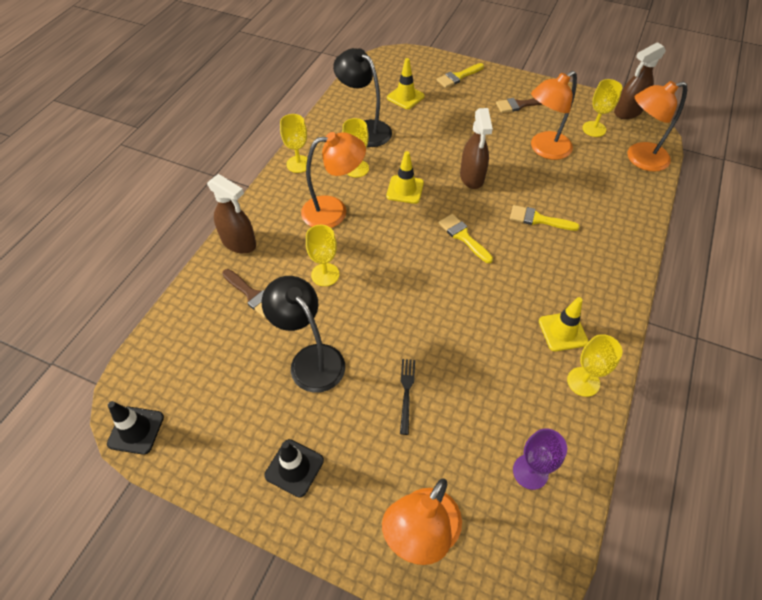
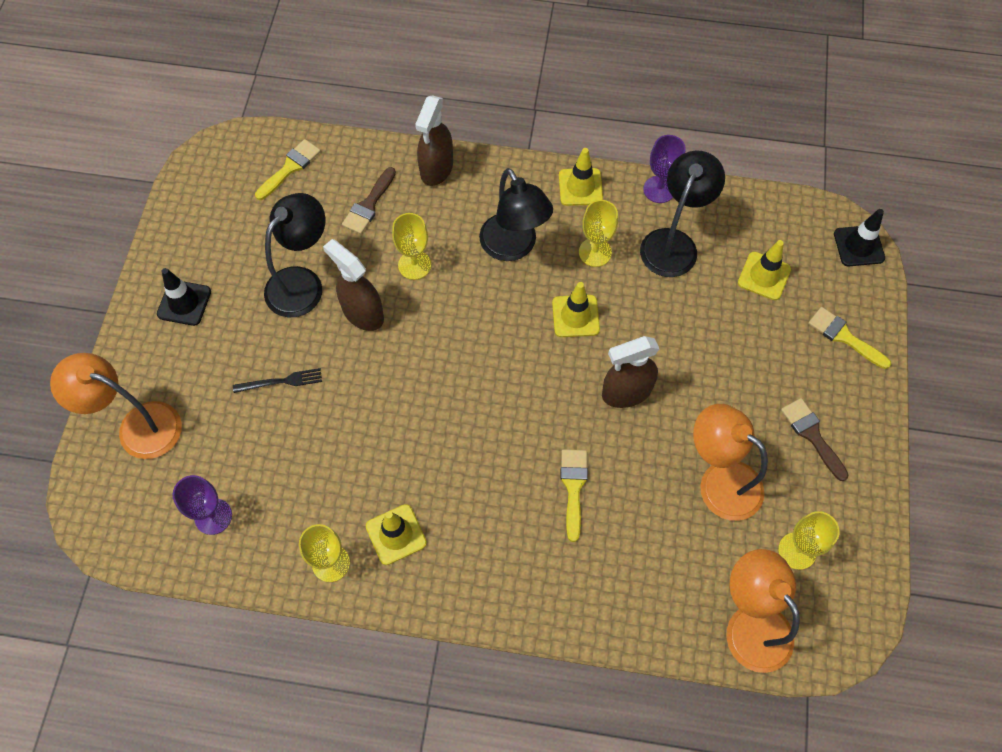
camera: 75 degrees right, 10 degrees up
(136, 430) = (199, 166): black traffic cone -> black traffic cone (858, 246)
(298, 164) = (580, 187): yellow goblet -> yellow traffic cone
(319, 126) = (659, 189): none -> purple goblet
(334, 211) = (513, 247): orange lamp -> black lamp
(463, 236) = (515, 399): yellow brush -> yellow brush (290, 168)
(627, 112) = (863, 603): brown spray bottle -> brown spray bottle (362, 313)

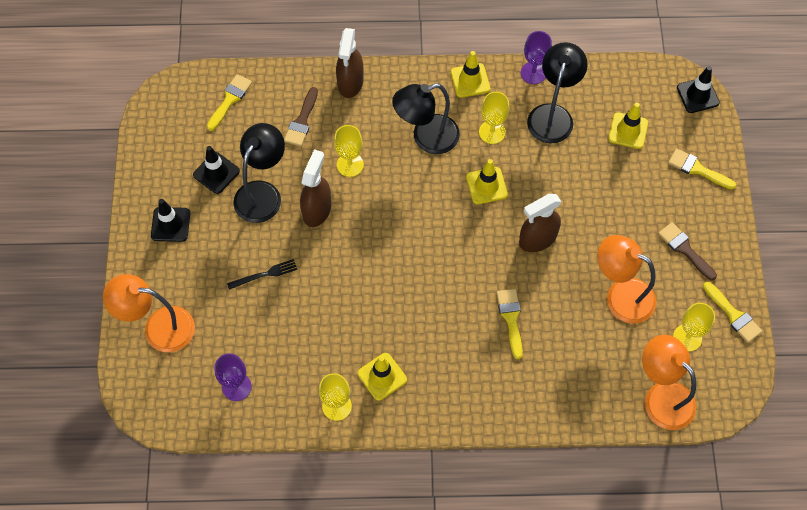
camera: 10 degrees left, 0 degrees up
(253, 250) = (216, 173): none -> black traffic cone
(362, 313) = (317, 210): brown spray bottle -> brown spray bottle turned 75 degrees clockwise
(513, 247) = (426, 138): black lamp -> black lamp turned 105 degrees clockwise
(862, 531) = (733, 315): none -> yellow brush

